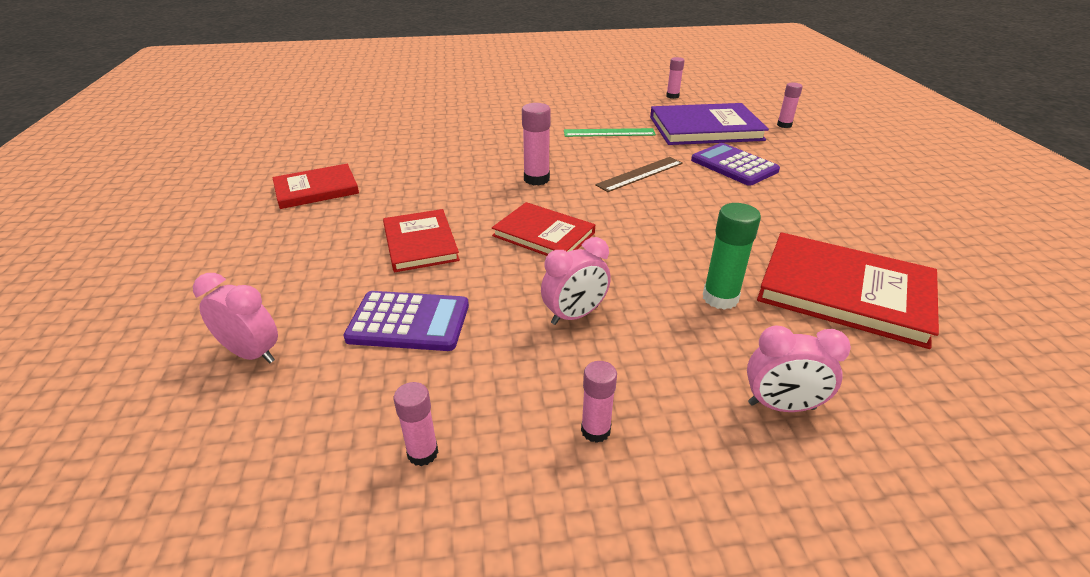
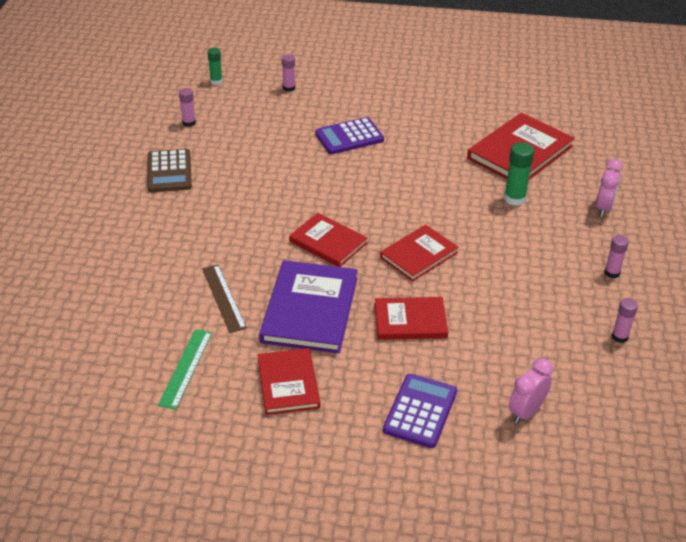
camera: 75 degrees left, 5 degrees up
(409, 322) = (508, 334): purple calculator -> purple calculator (420, 411)
(536, 179) = (328, 242): pink glue stick -> red book
(574, 315) = (518, 260): pink clock -> none
(594, 100) = (169, 171): none -> brown calculator
(609, 133) = (254, 181): green ruler -> green ruler (186, 368)
(640, 174) = (343, 186): brown ruler -> brown ruler (223, 298)
(705, 128) = (274, 128): purple book -> purple book (310, 310)
(750, 96) = (216, 81): none -> green glue stick

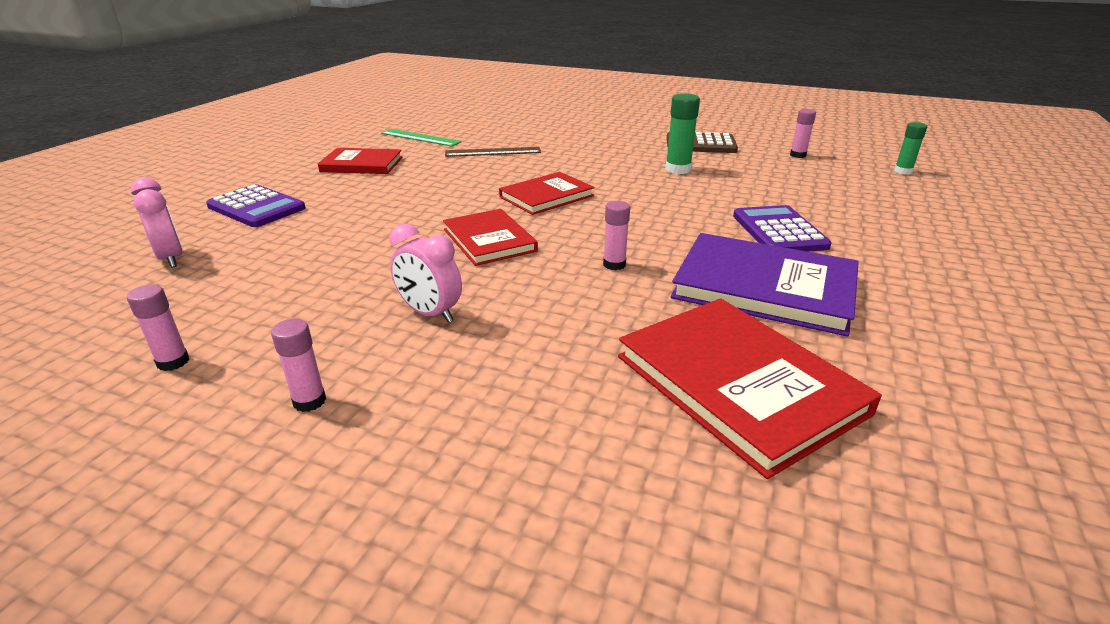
camera: 105 degrees right, 10 degrees down
(289, 88) = (907, 207): pink glue stick -> pink glue stick (614, 264)
(310, 310) = (445, 179): purple book -> purple book (764, 288)
(410, 321) = (381, 220): red book -> none
(514, 198) = (581, 342): green glue stick -> green glue stick (678, 169)
(604, 208) = (502, 456): pink clock -> pink clock (430, 313)

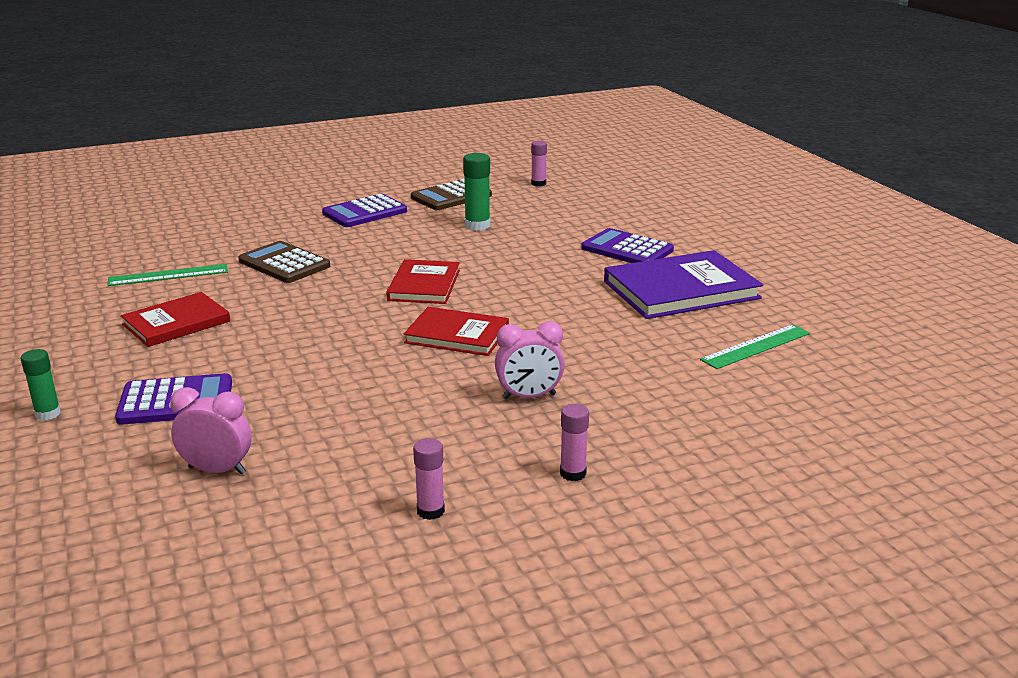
camera: 45 degrees left, 5 degrees down
(493, 152) = (284, 264): brown ruler -> brown calculator
(613, 137) = (364, 212): none -> purple calculator
(614, 264) = (575, 314): pink glue stick -> none
(738, 384) = (756, 346): red book -> green ruler
(903, 171) = (624, 175): green glue stick -> green glue stick (48, 414)

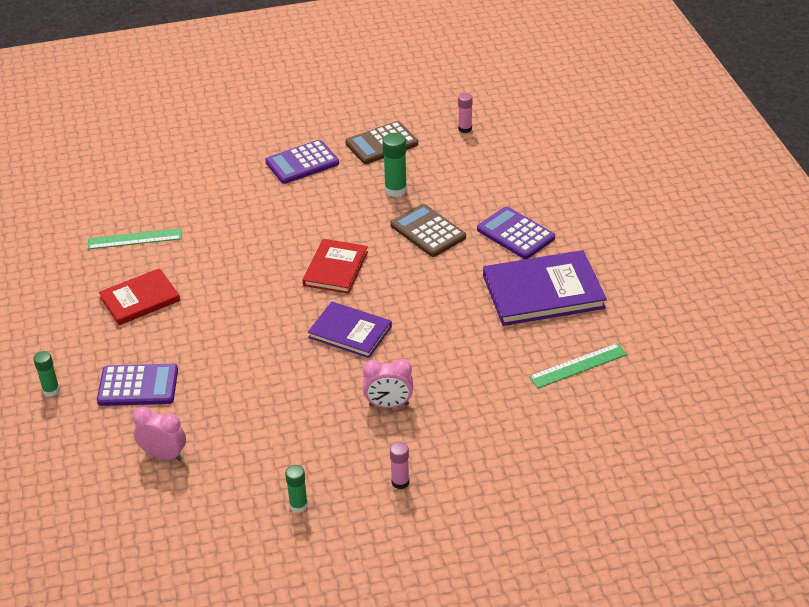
camera: 10 degrees right, 15 degrees up
(284, 264) = (227, 231): brown calculator -> brown calculator (428, 231)
(430, 511) = (298, 505): pink glue stick -> green glue stick
(457, 335) = (350, 332): red book -> purple book

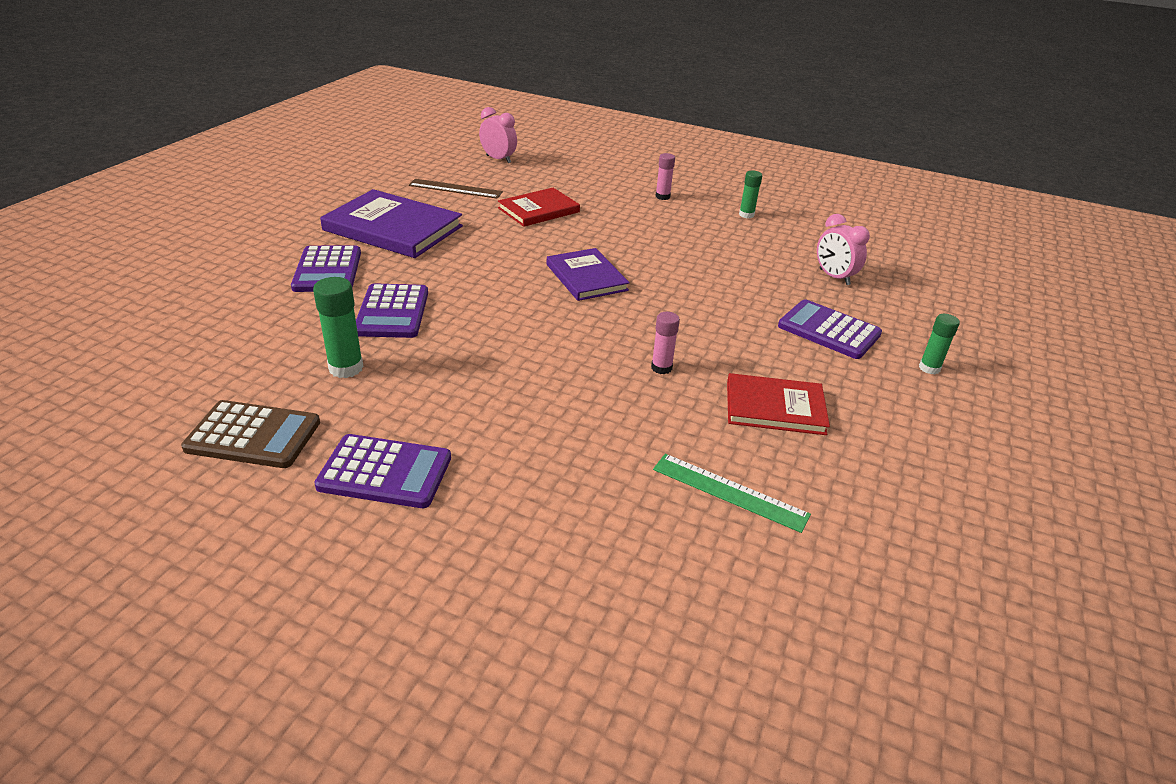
camera: 145 degrees left, 5 degrees down
(336, 268) = (528, 328): red book -> red book (538, 210)
(389, 405) = (618, 228): pink clock -> pink clock (498, 159)
(428, 231) = (392, 312): brown calculator -> purple calculator
(465, 129) = (137, 393): pink glue stick -> pink glue stick (661, 368)
(578, 366) = (455, 189): green ruler -> brown ruler

